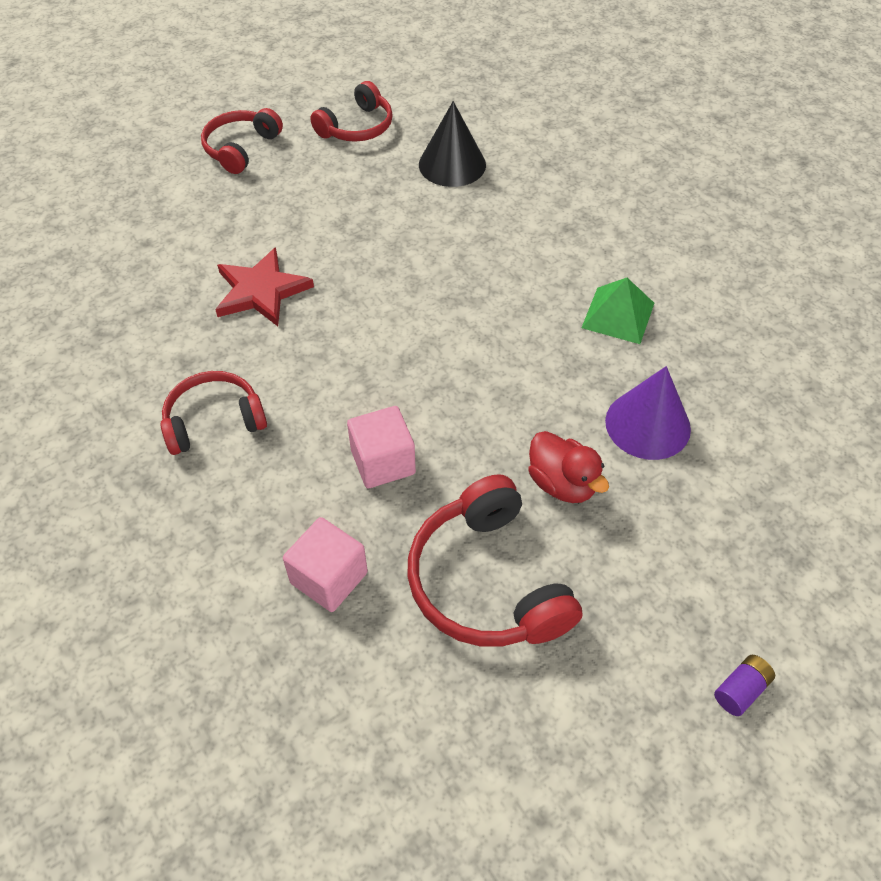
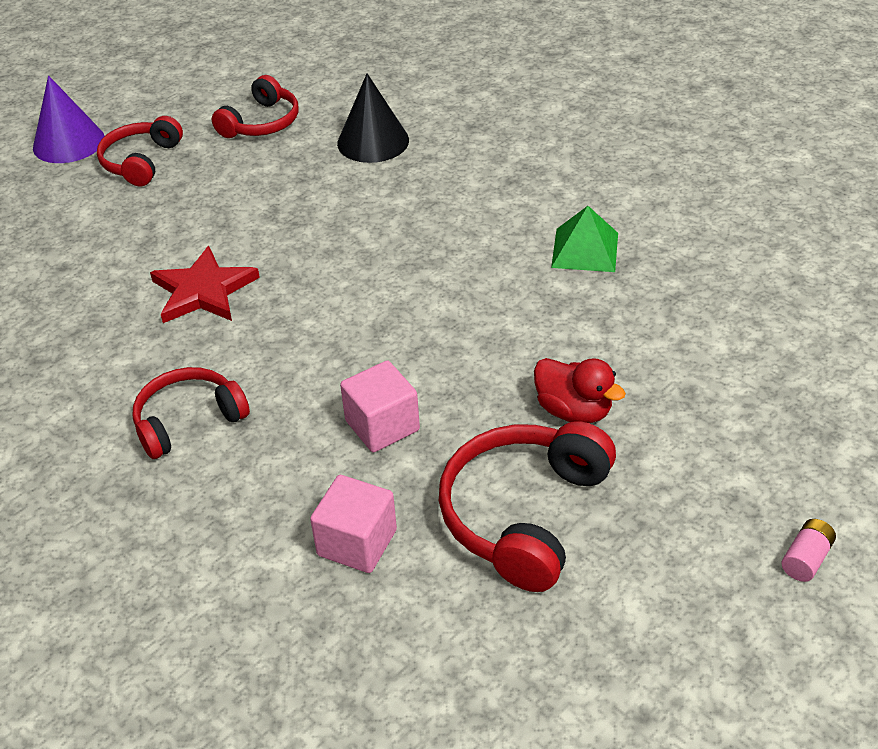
camera: 10 degrees left, 10 degrees down
(487, 582) = (523, 514): red headphones -> red headphones turned 60 degrees clockwise
(647, 424) = (644, 342): purple cone -> purple cone (68, 142)
(740, 690) = (806, 559): purple battery -> pink battery

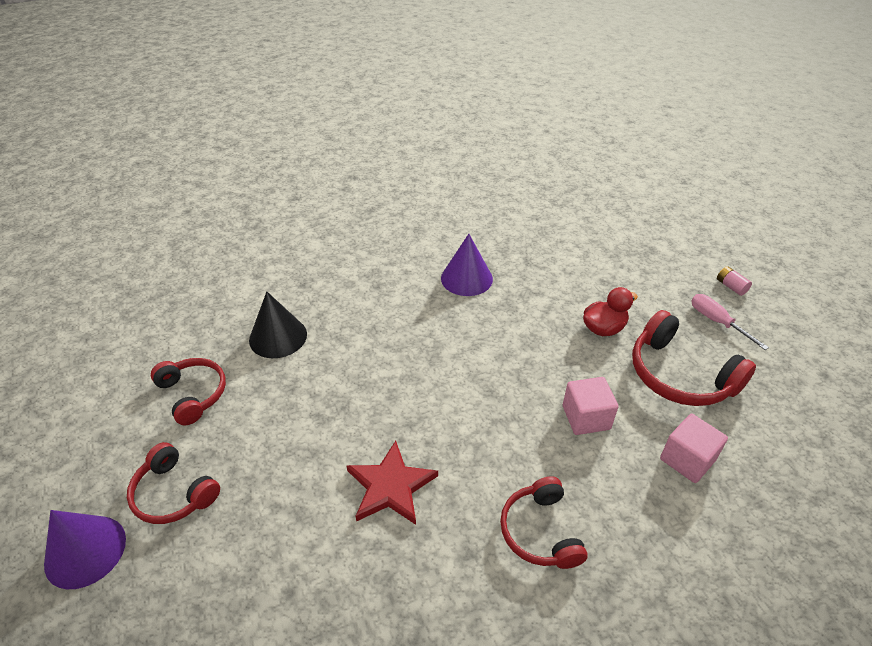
camera: 70 degrees left, 0 degrees up
(585, 250) = (466, 278): green pyramid -> purple cone
(687, 548) = (717, 322): none -> pink screwdriver

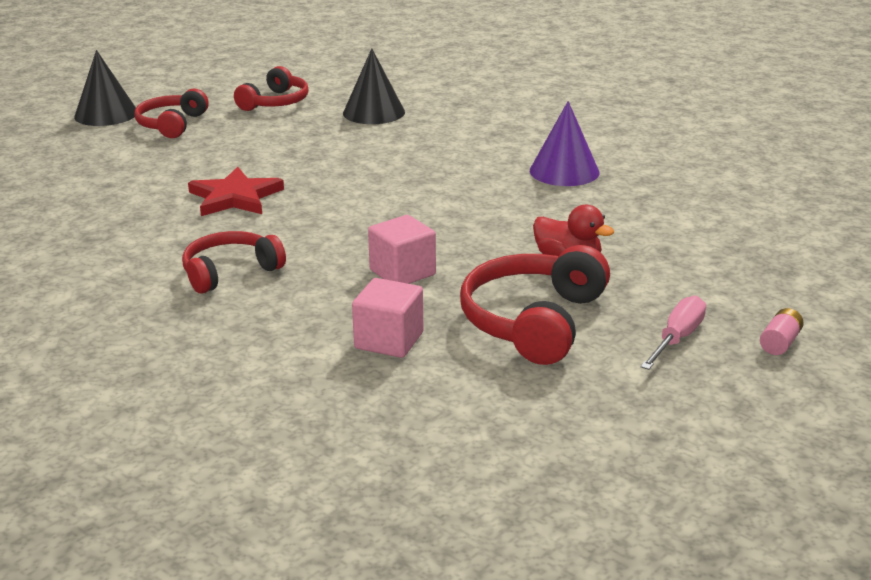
camera: 65 degrees right, 15 degrees down
(85, 551) = (106, 114): purple cone -> black cone

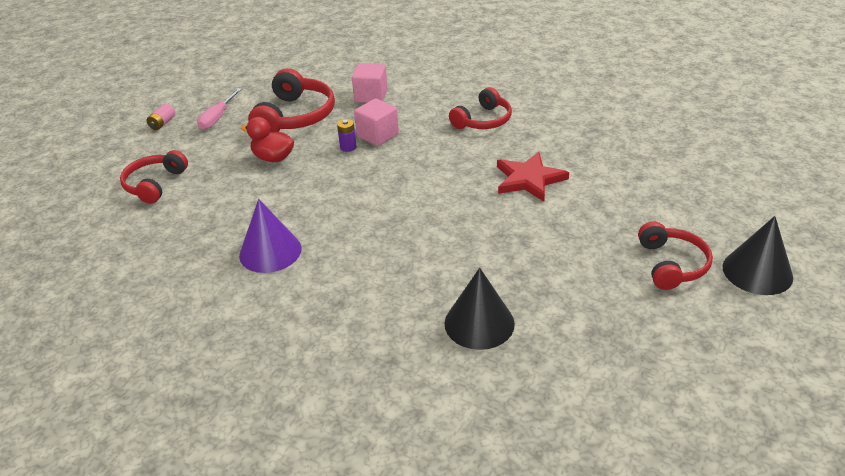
camera: 170 degrees right, 10 degrees up
(275, 102) = (600, 326): red headphones -> red headphones (154, 184)
(453, 262) = (348, 147): none -> purple battery

